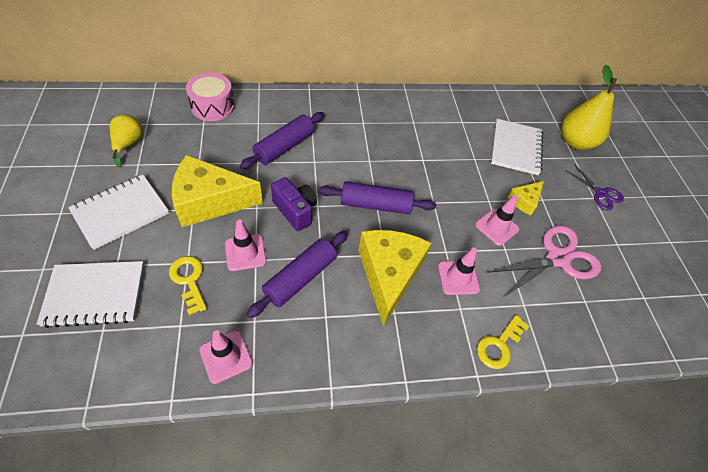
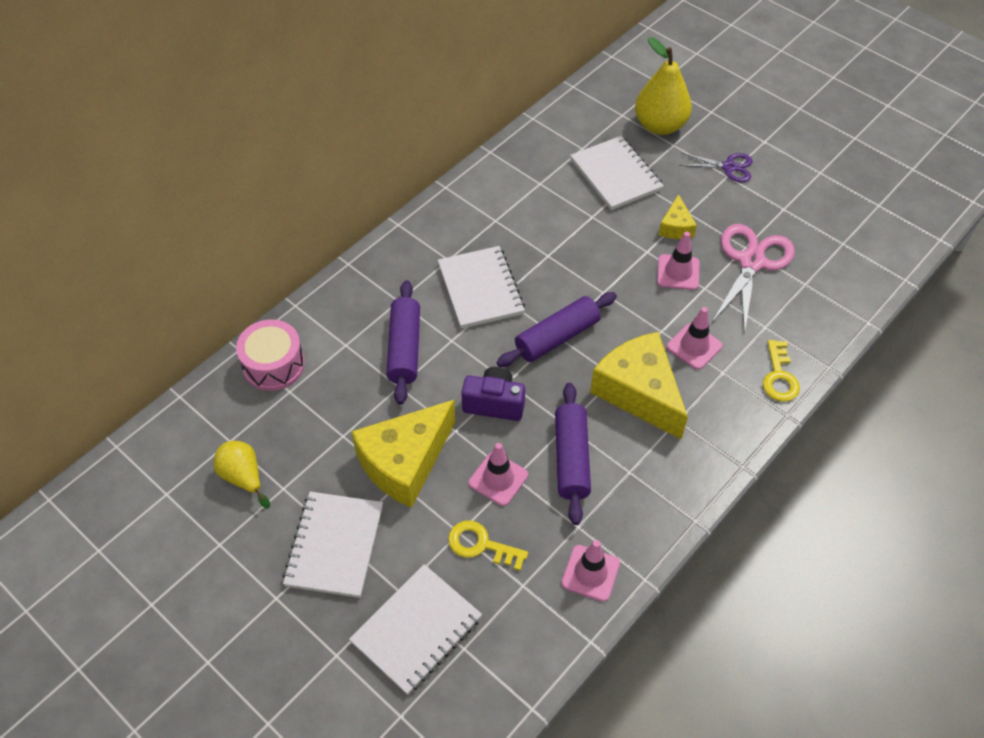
camera: 35 degrees left, 0 degrees up
(362, 149) = (480, 289): none -> white notebook

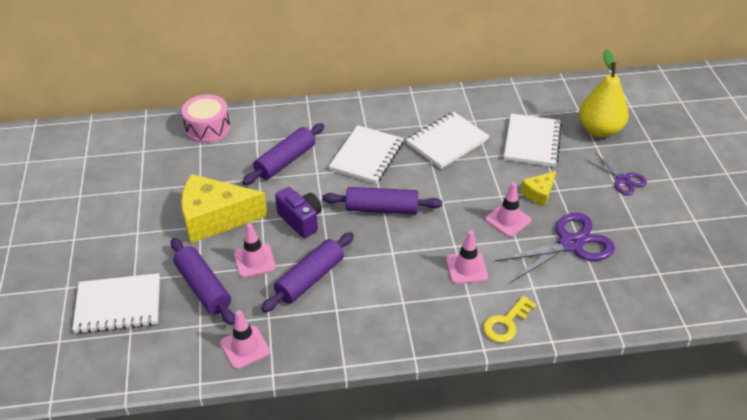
camera: 40 degrees right, 10 degrees down
(243, 477) = (128, 172): yellow pear -> none
(335, 545) = (130, 234): white notebook -> white notebook (447, 142)
(481, 545) = (203, 287): yellow key -> purple rolling pin
(639, 392) = (396, 271): yellow cheese -> none
(751, 262) = (570, 244): pink scissors -> purple scissors

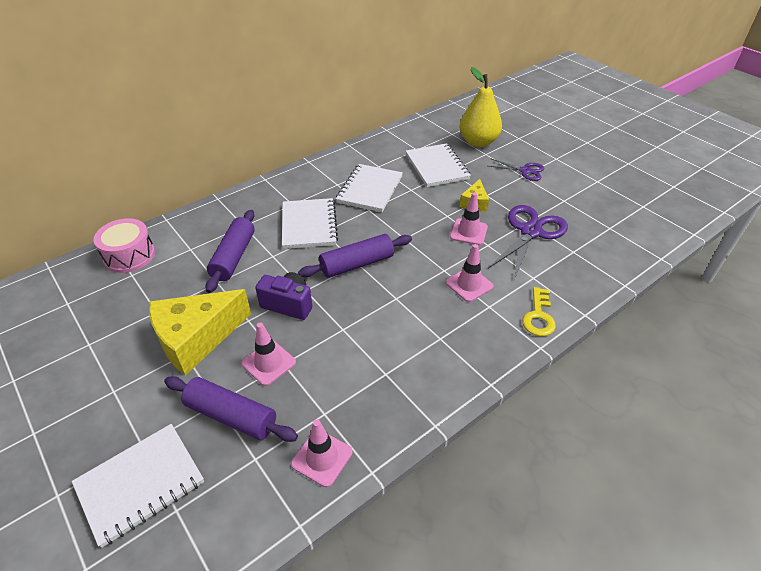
camera: 30 degrees left, 0 degrees up
(310, 279) = (338, 356): purple rolling pin -> none

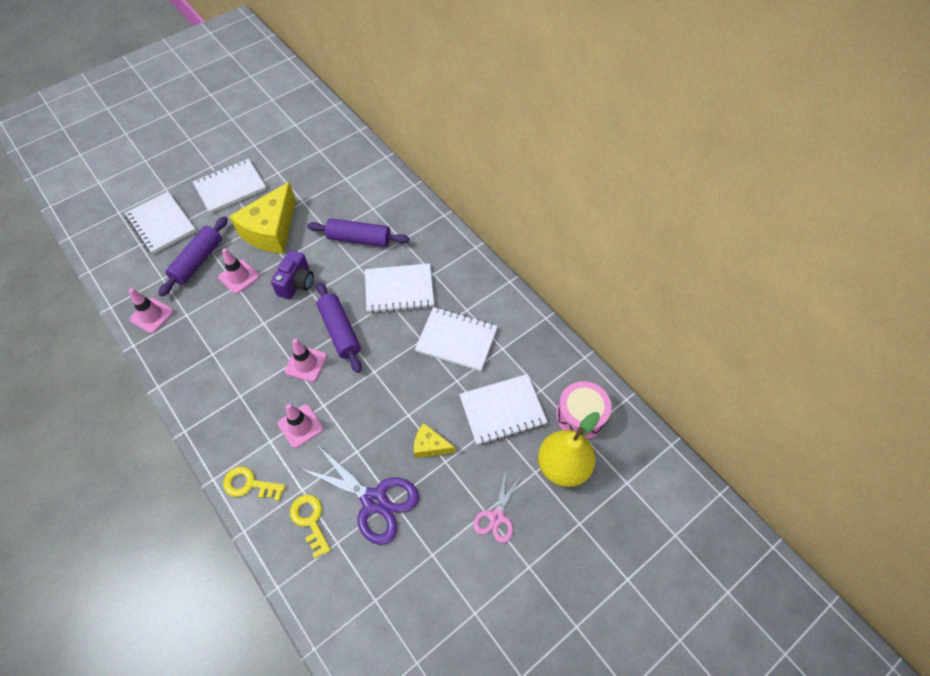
camera: 90 degrees right, 15 degrees up
(95, 397) = (230, 187): none -> white notebook
(129, 255) = (368, 172): pink drum -> pink drum (580, 416)
(196, 338) = (271, 230): yellow cheese -> yellow cheese turned 120 degrees counterclockwise
(468, 232) = (378, 434): pink traffic cone -> pink traffic cone (306, 364)
(525, 171) = (496, 517): purple scissors -> pink scissors
(560, 269) = (310, 520): none -> yellow key

